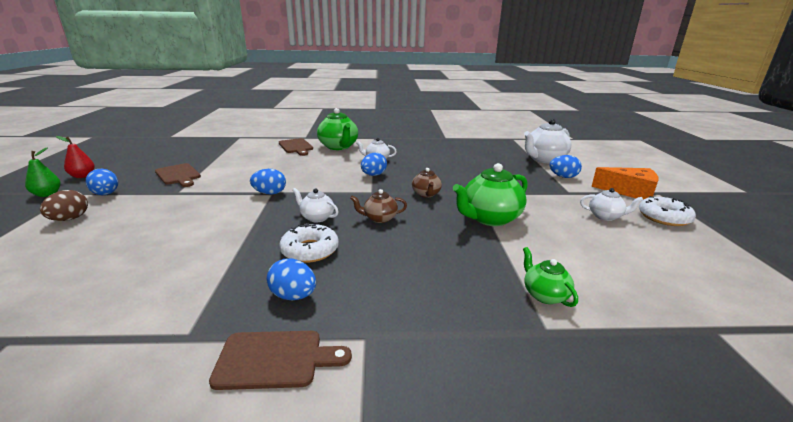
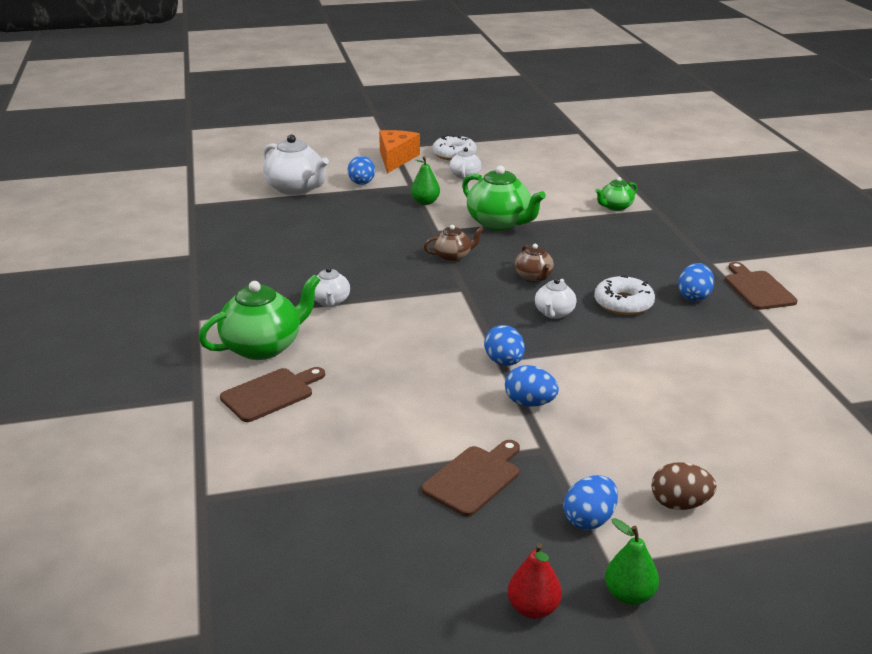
camera: 100 degrees left, 5 degrees up
(373, 175) = (401, 296): blue egg -> blue egg (530, 403)
(531, 194) = (425, 202): none -> green pear

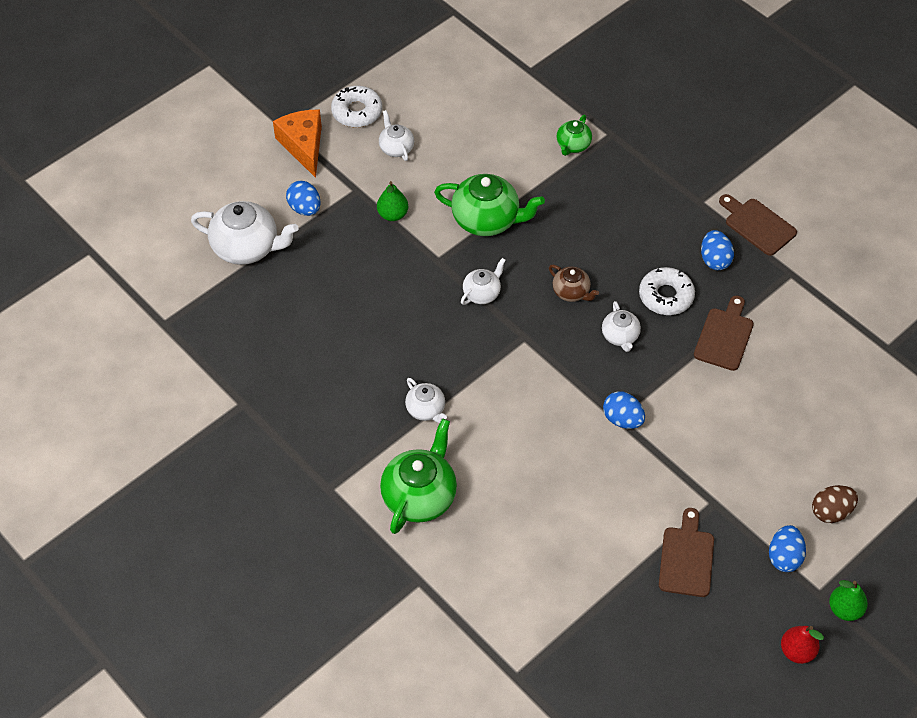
camera: 30 degrees left, 25 degrees up
(271, 394) = (473, 547): brown cutting board -> brown cutting board (724, 336)
(453, 256) = (482, 293): brown teapot -> white teapot
(530, 403) = (672, 458): blue egg -> none

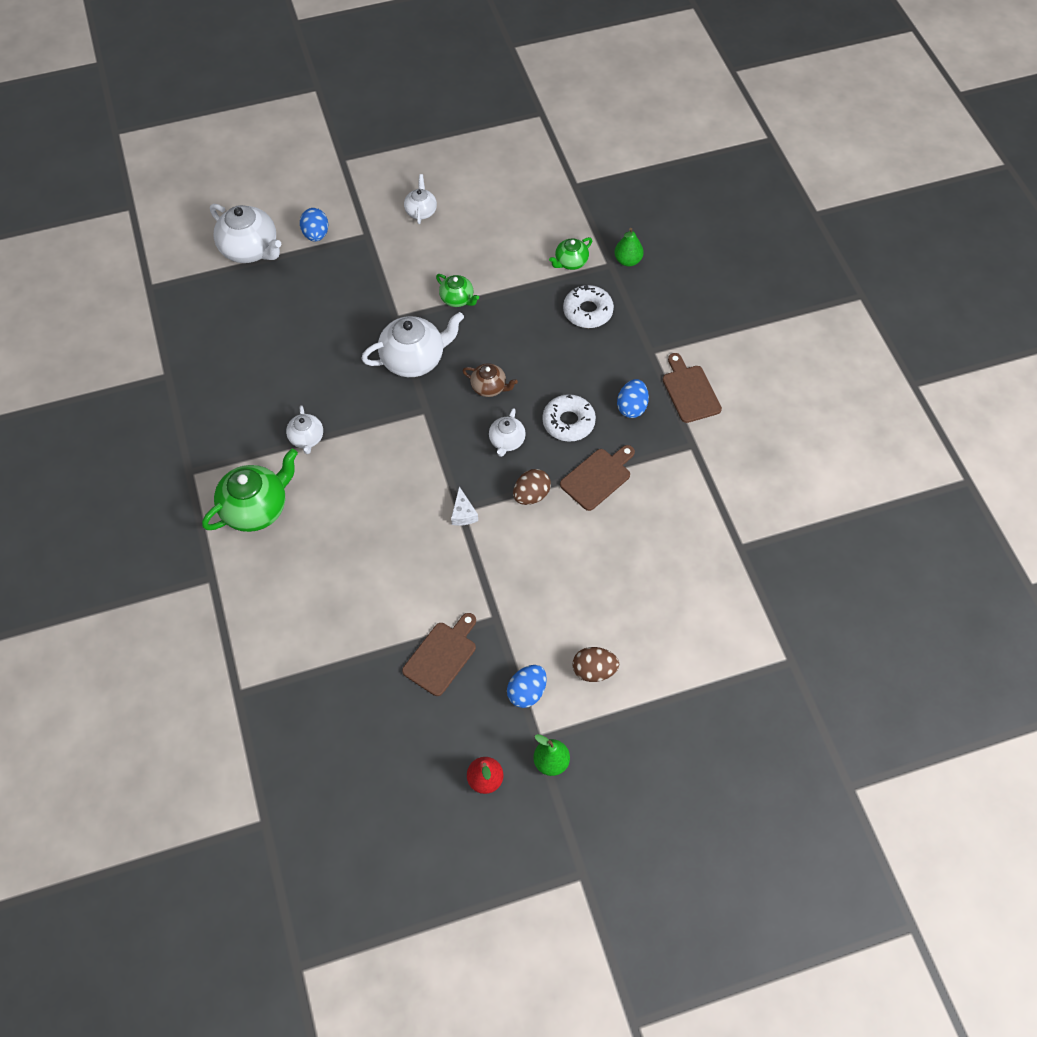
camera: 25 degrees right, 5 degrees up
(303, 146) = (347, 183): orange cheese -> none
(357, 112) = (408, 170): white donut -> white donut (588, 311)
(393, 214) = (383, 266): green pear -> green pear (628, 260)
(482, 293) = (414, 359): white teapot -> white teapot, size x1.83
(487, 220) = (457, 299): green teapot -> green teapot, size x0.55
(571, 292) = (489, 387): brown teapot -> brown teapot turned 45 degrees counterclockwise
(622, 419) = (463, 513): blue egg -> white cheese
(674, 377) = (531, 495): none -> brown egg

